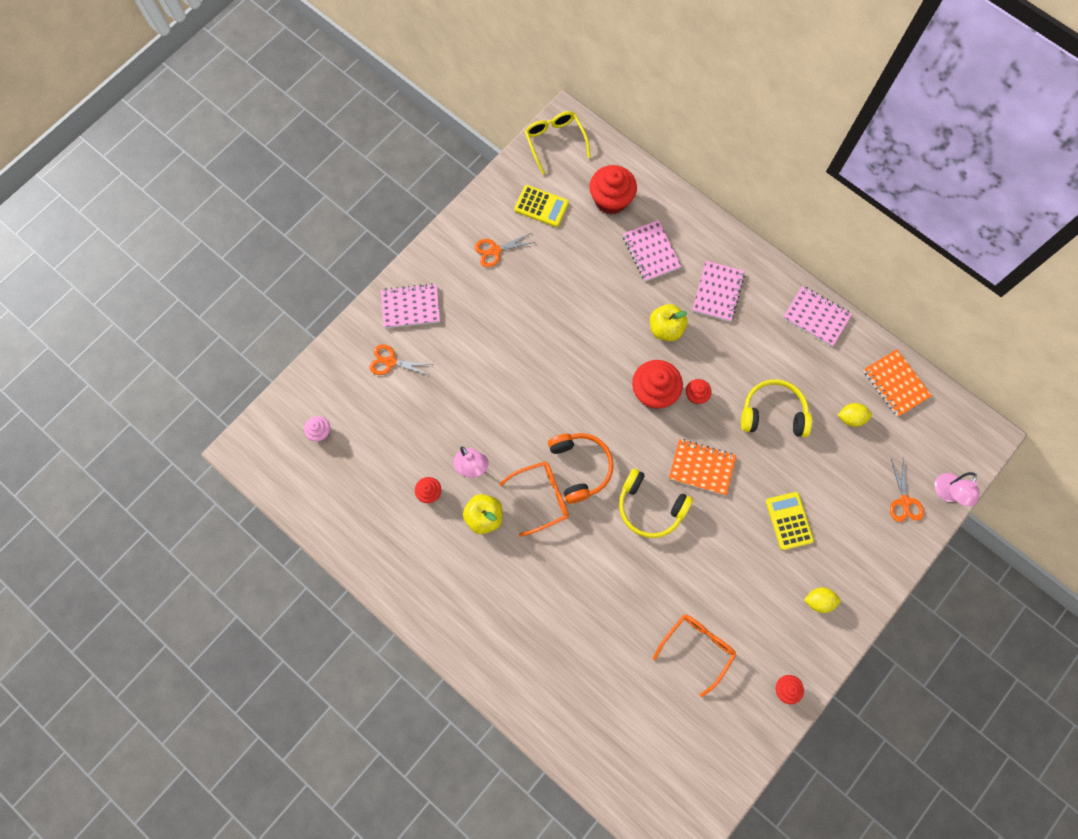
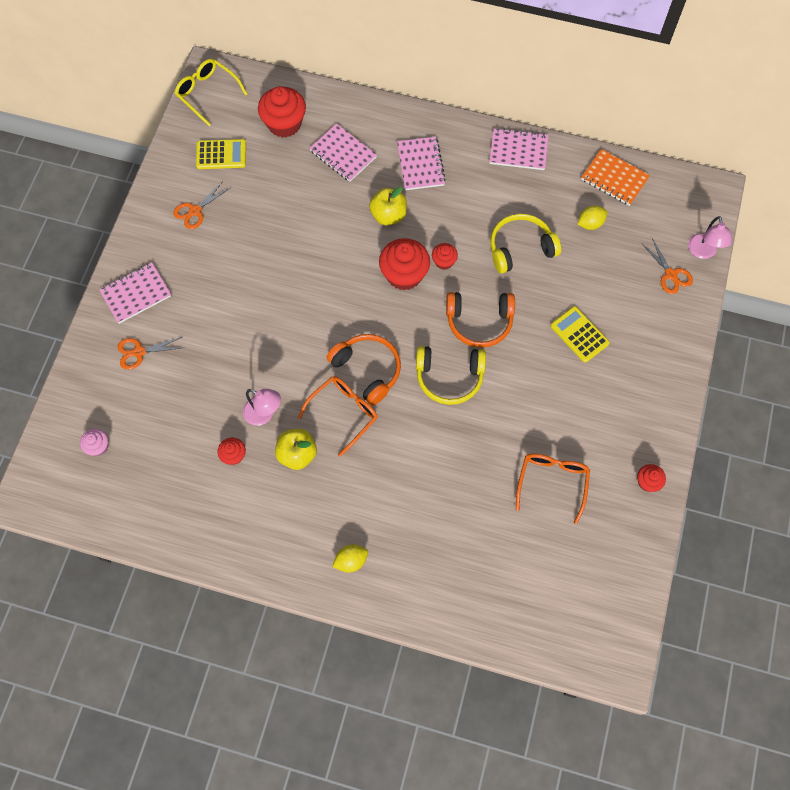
camera: 25 degrees left, 5 degrees down
(701, 467) = (479, 322): orange notebook -> orange headphones
(818, 601) = (639, 392): yellow lemon -> yellow lemon (351, 561)

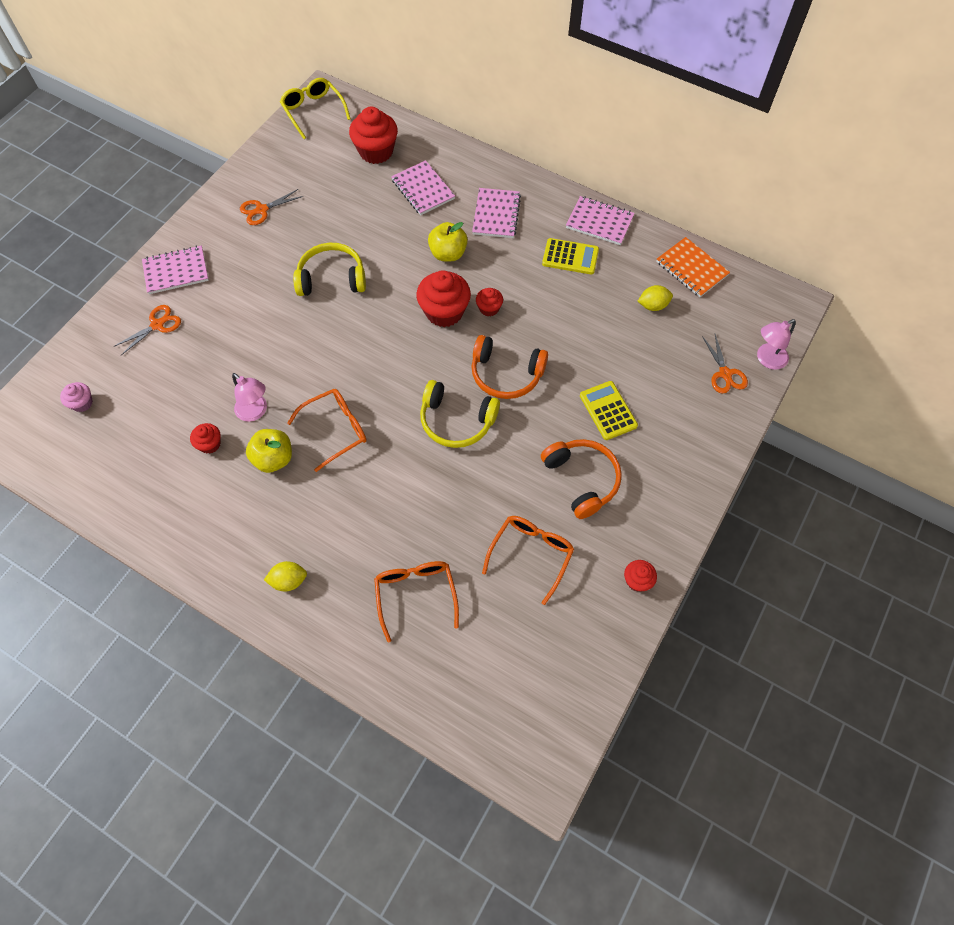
camera: 15 degrees right, 5 degrees down
(139, 352) = (157, 325): orange scissors -> orange scissors turned 135 degrees clockwise
(221, 154) = (306, 166): yellow calculator -> yellow calculator (570, 257)
(368, 370) = (375, 394): orange headphones -> orange headphones (582, 479)
(465, 544) = (416, 595): none -> orange glasses
(520, 248) = (572, 313): yellow headphones -> yellow headphones (332, 278)
(703, 252) = (766, 359): pink lamp -> pink lamp turned 45 degrees clockwise

